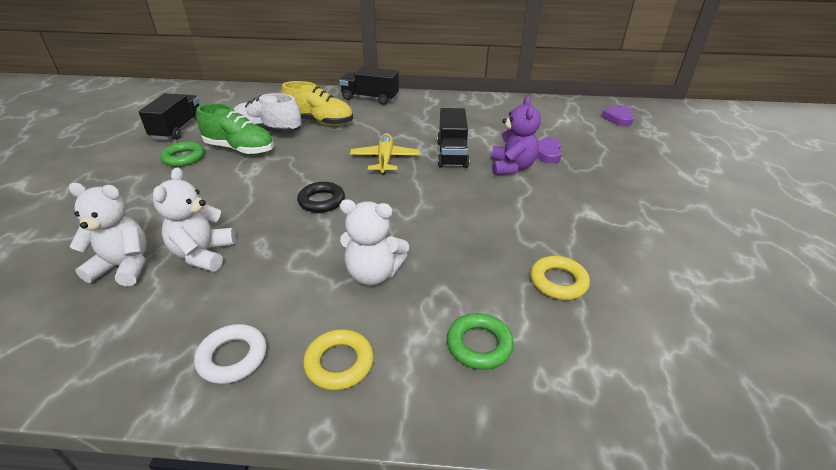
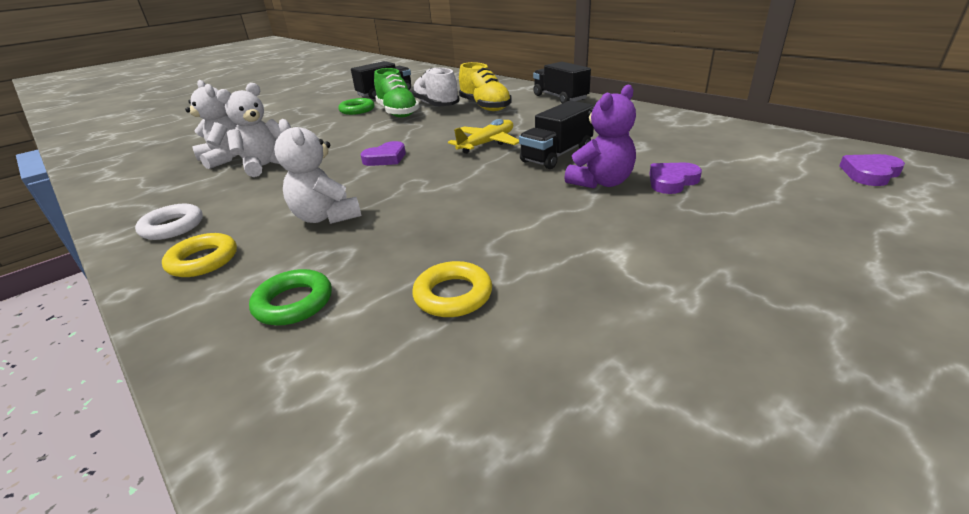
camera: 45 degrees right, 5 degrees down
(321, 201) = (386, 158): black ring -> purple heart

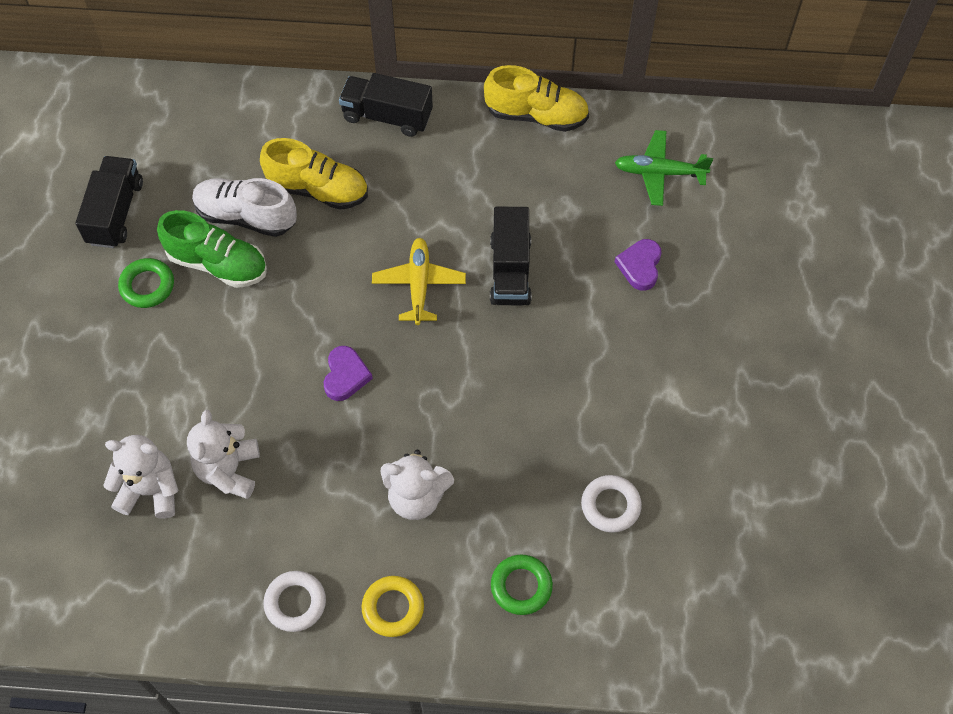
camera: 45 degrees left, 30 degrees up
(453, 295) = (610, 506): yellow ring -> white ring
(601, 182) = (588, 300): purple teddy bear -> none
(660, 114) = (536, 115): none -> yellow shoe
(742, 151) = (659, 173): none -> green plane
(870, 174) = (766, 170): purple heart -> none

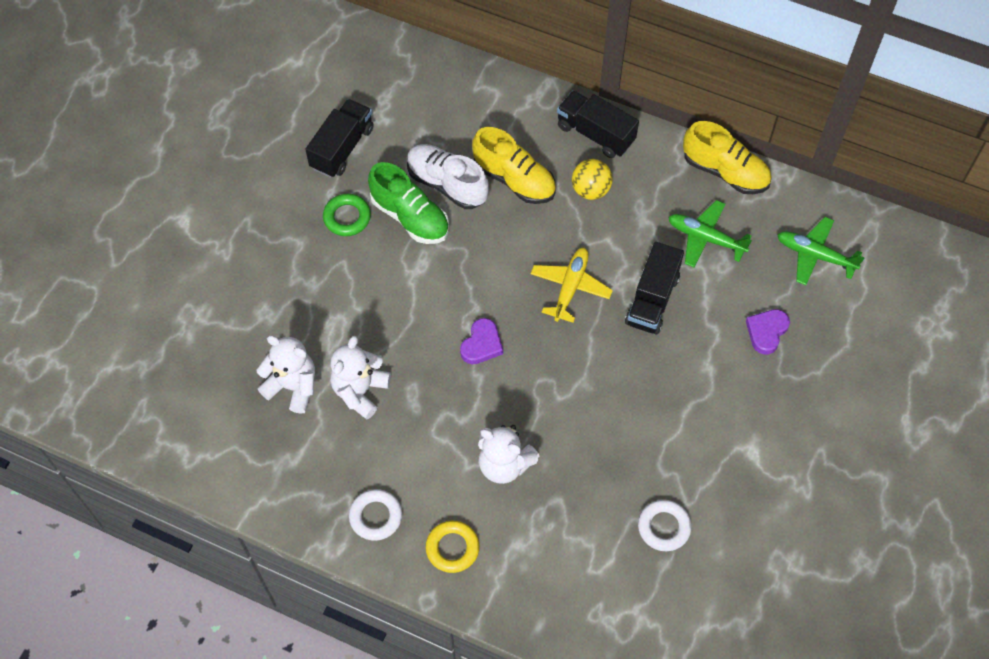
camera: 20 degrees right, 0 degrees up
(403, 176) = (590, 190): none -> yellow ball
(521, 586) = (564, 568): green ring -> none
(541, 189) = (705, 238): none -> green plane

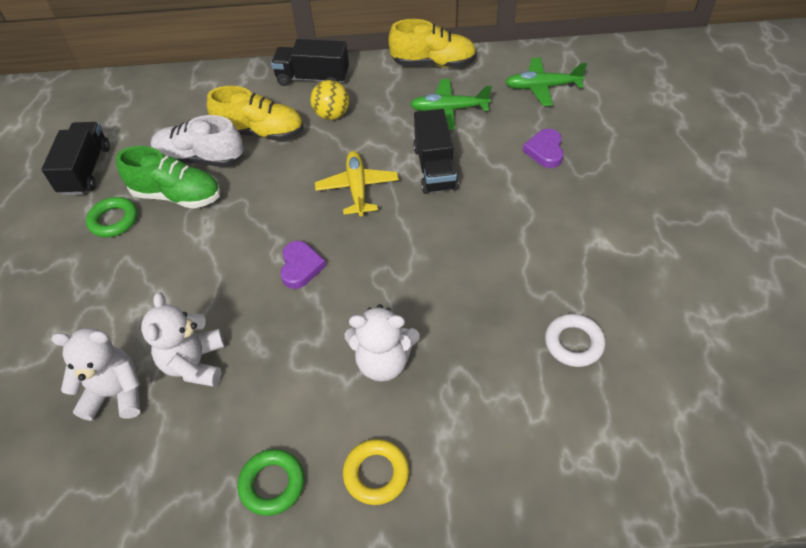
camera: 25 degrees left, 10 degrees down
(376, 516) = (272, 484): white ring -> green ring

